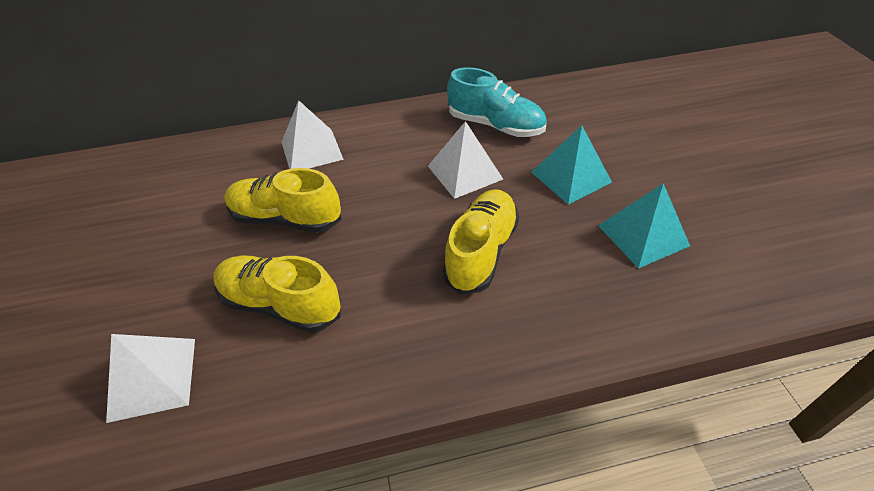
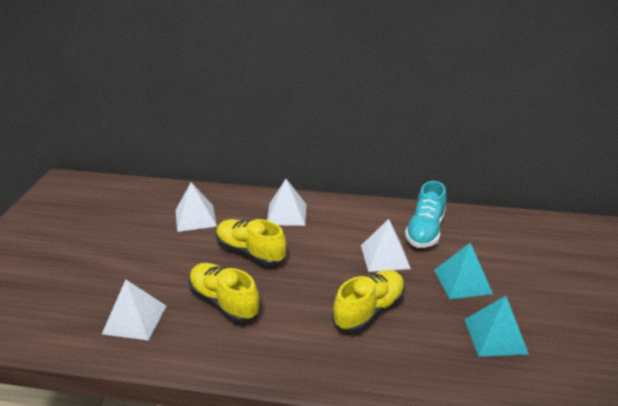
camera: 20 degrees right, 15 degrees down
(183, 191) = (195, 218): none -> white pyramid
(495, 125) = (425, 231): turquoise shoe -> turquoise shoe turned 60 degrees clockwise

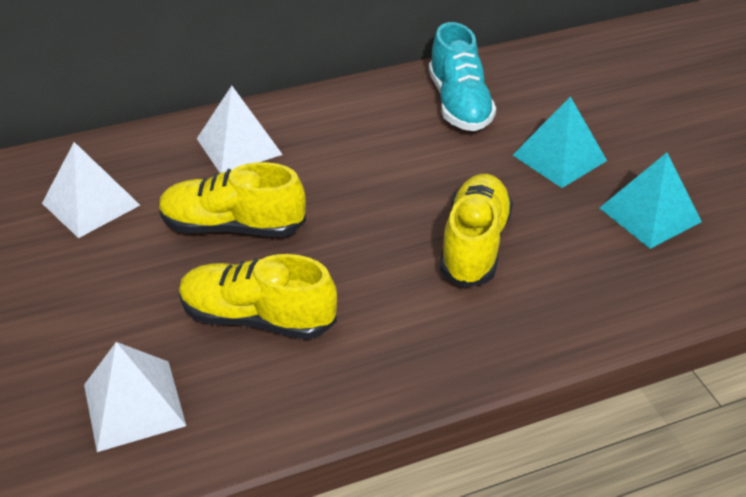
camera: 30 degrees left, 10 degrees up
(385, 256) = (435, 160): white pyramid -> none

